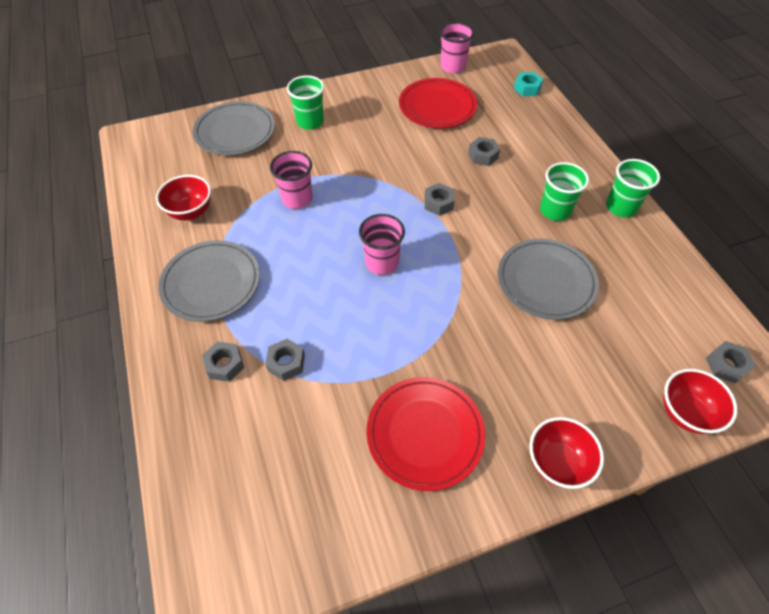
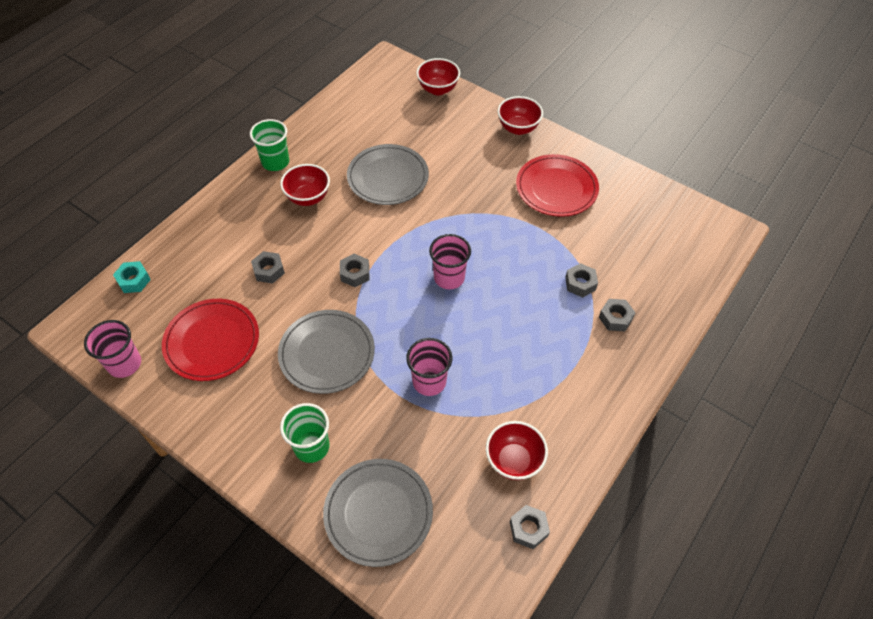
camera: 125 degrees left, 0 degrees up
(211, 283) = (566, 380): grey plate -> grey plate (327, 353)
(555, 210) = (308, 198): green cup -> red bowl
(726, 365) = (388, 81): grey nut -> grey nut (528, 529)

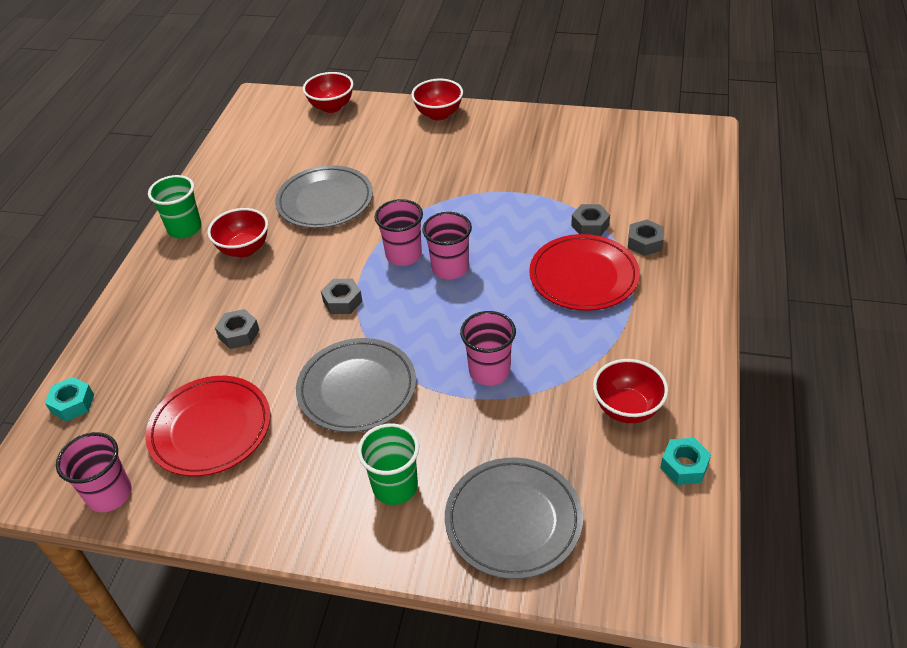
camera: 20 degrees left, 10 degrees down
(421, 251) = (403, 255): none -> pink cup
(528, 529) = (684, 466): grey nut -> turquoise nut
(556, 188) = (512, 152): red plate -> red plate (583, 276)

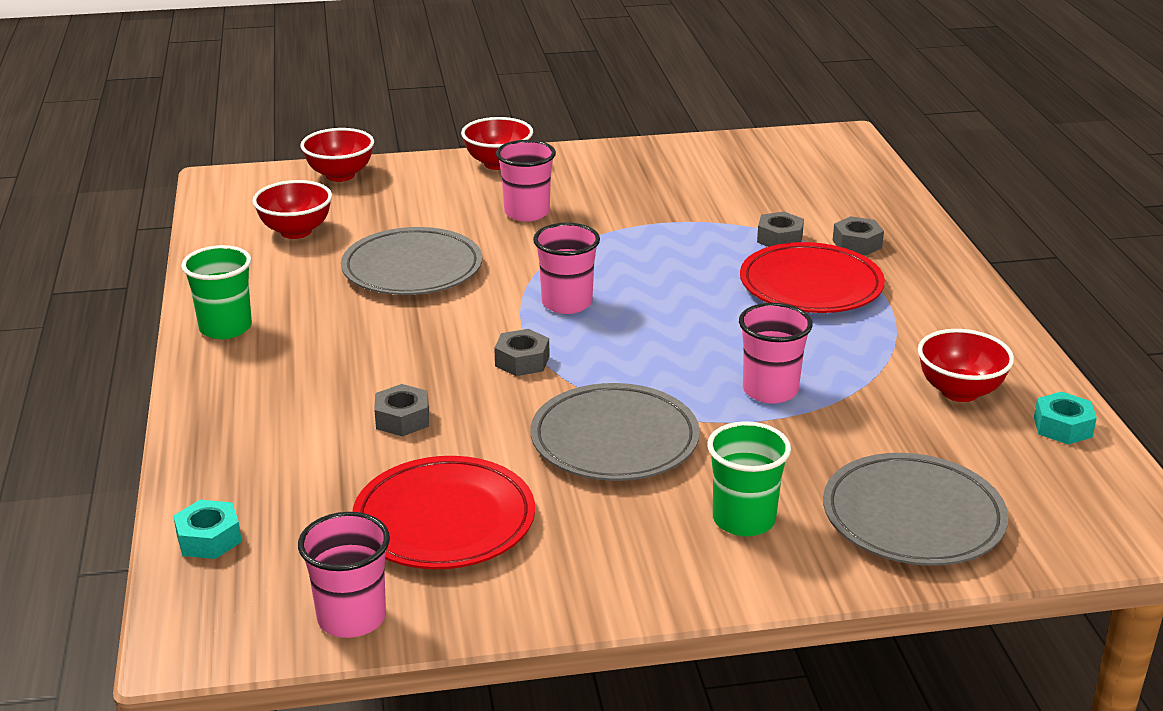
camera: 25 degrees left, 15 degrees down
(244, 249) = (335, 334): red bowl -> red bowl (296, 231)
(450, 268) = (638, 305): pink cup -> pink cup (527, 213)

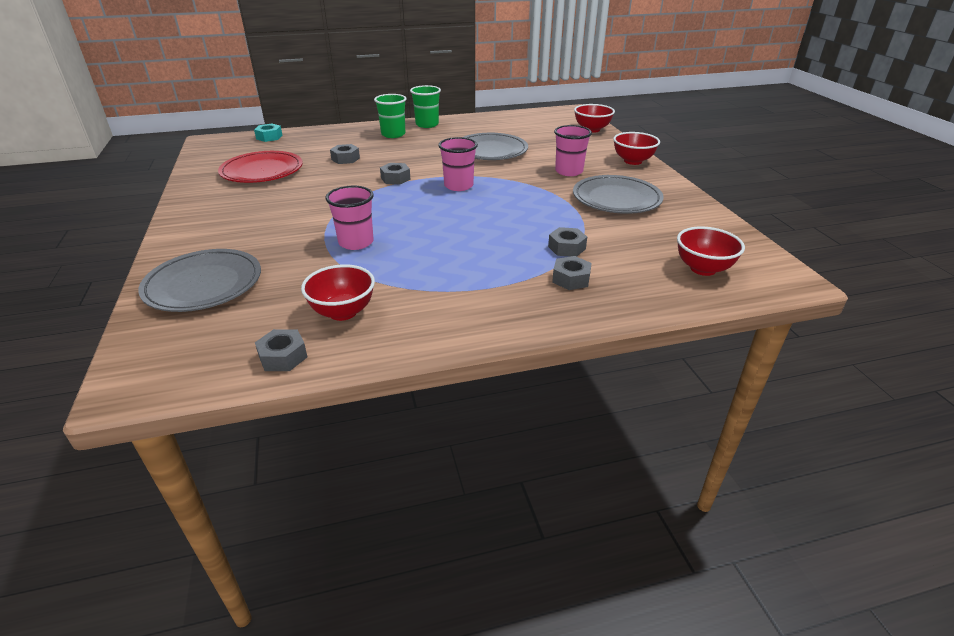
camera: 85 degrees right, 5 degrees up
(296, 231) = (523, 127): red bowl -> red bowl (703, 269)
(351, 618) = (205, 161): pink cup -> none
(614, 440) = (315, 202): grey plate -> grey plate (616, 199)
(743, 520) = (228, 234): green cup -> green cup (393, 134)
(811, 285) = (496, 258): red plate -> none
(1062, 427) = (283, 357): turquoise nut -> grey nut

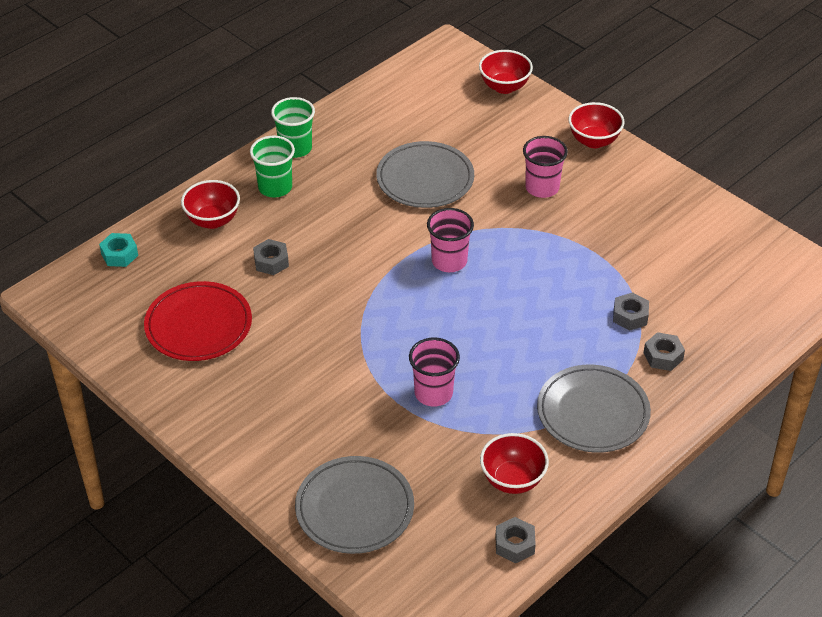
camera: 30 degrees left, 10 degrees up
(395, 178) = (369, 276): grey nut -> none
(616, 199) = (623, 220): grey plate -> grey plate (593, 412)
(703, 269) = (758, 295): red bowl -> red bowl (213, 220)

